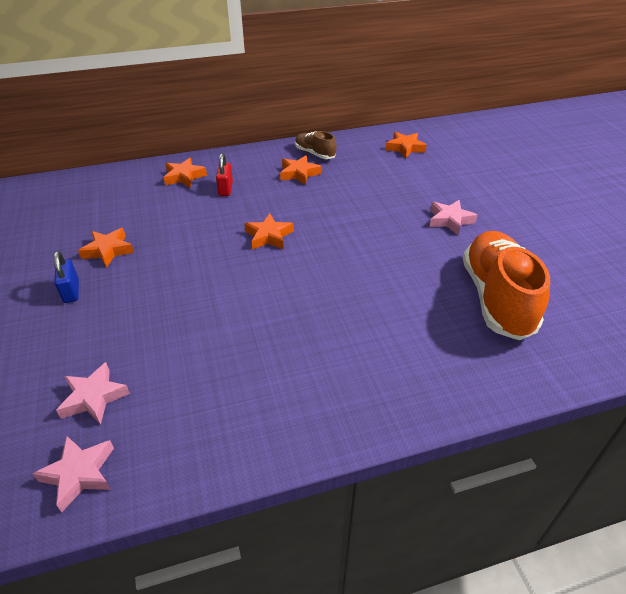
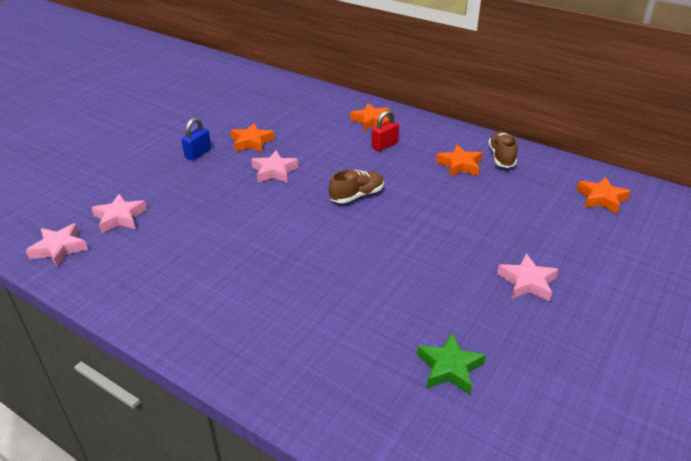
camera: 50 degrees right, 5 degrees down
(173, 260) = (274, 171): none -> pink star
(269, 236) = (357, 195): orange star -> brown shoe
(496, 298) = (449, 368): orange shoe -> green star

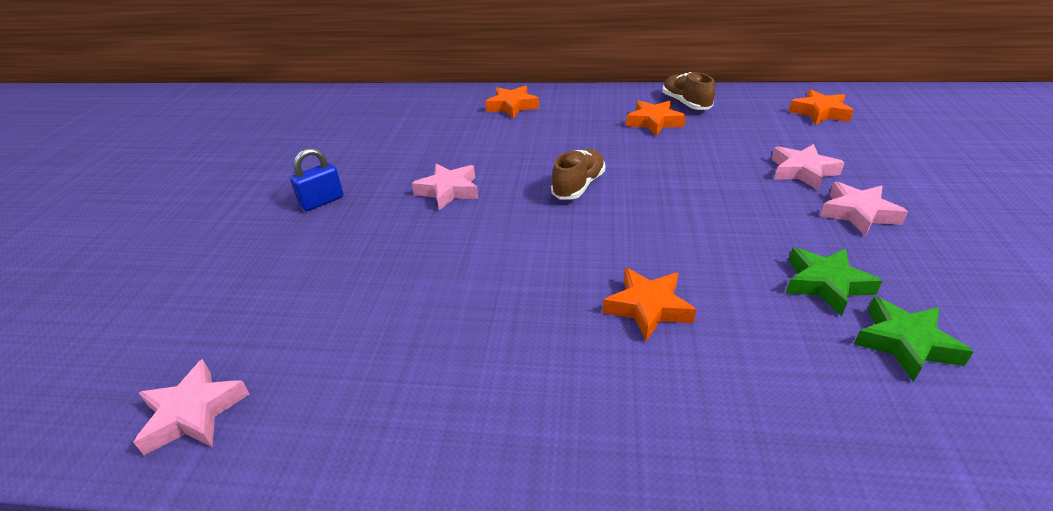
camera: 25 degrees left, 0 degrees up
(120, 217) = (269, 324): pink star -> pink star (802, 171)
(198, 153) = (322, 201): blue padlock -> blue padlock turned 45 degrees clockwise
(251, 142) = (385, 167): orange star -> orange star (648, 308)
(384, 145) = (553, 126): red padlock -> none
(444, 316) = (826, 284): none -> green star

